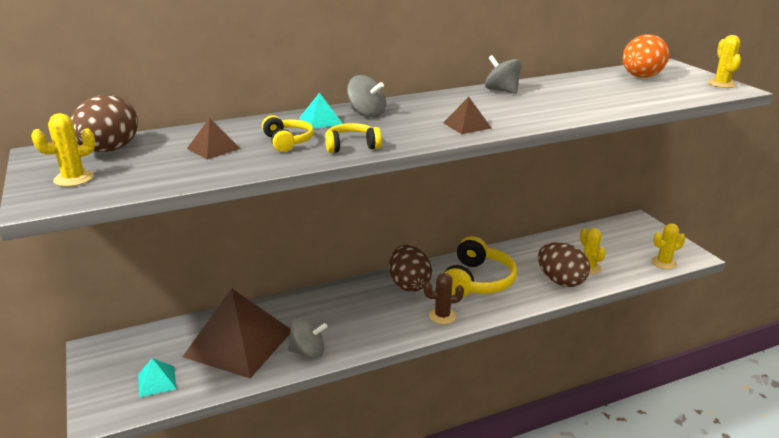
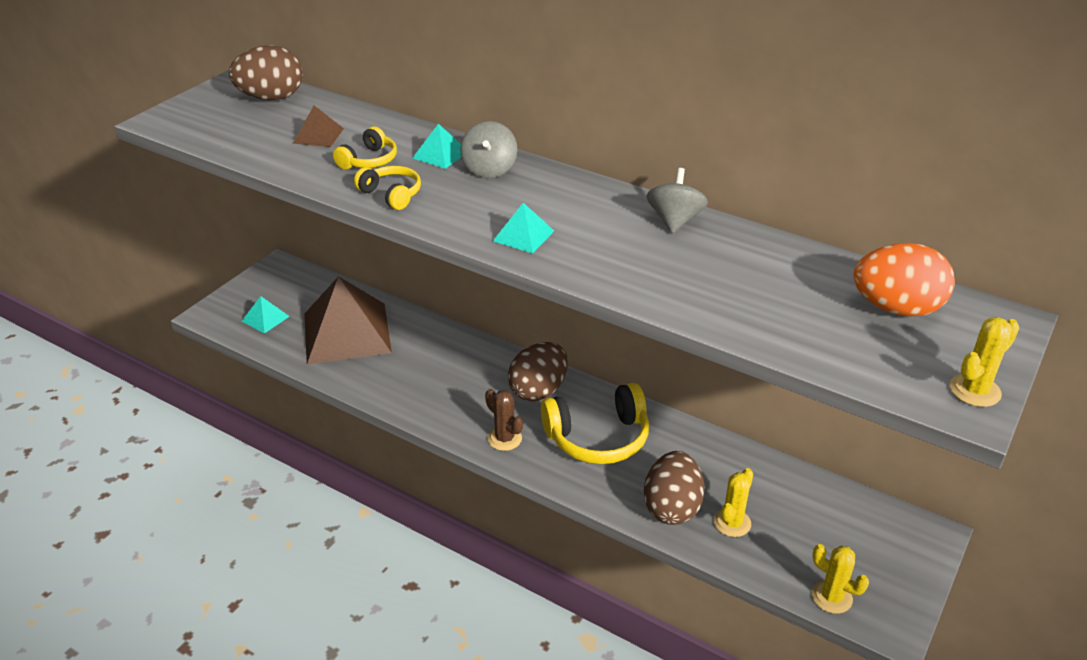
camera: 55 degrees right, 10 degrees up
(74, 179) = (206, 112): yellow cactus -> none
(308, 352) = (368, 378): grey spinning top -> none
(467, 125) = (523, 235): brown pyramid -> turquoise pyramid

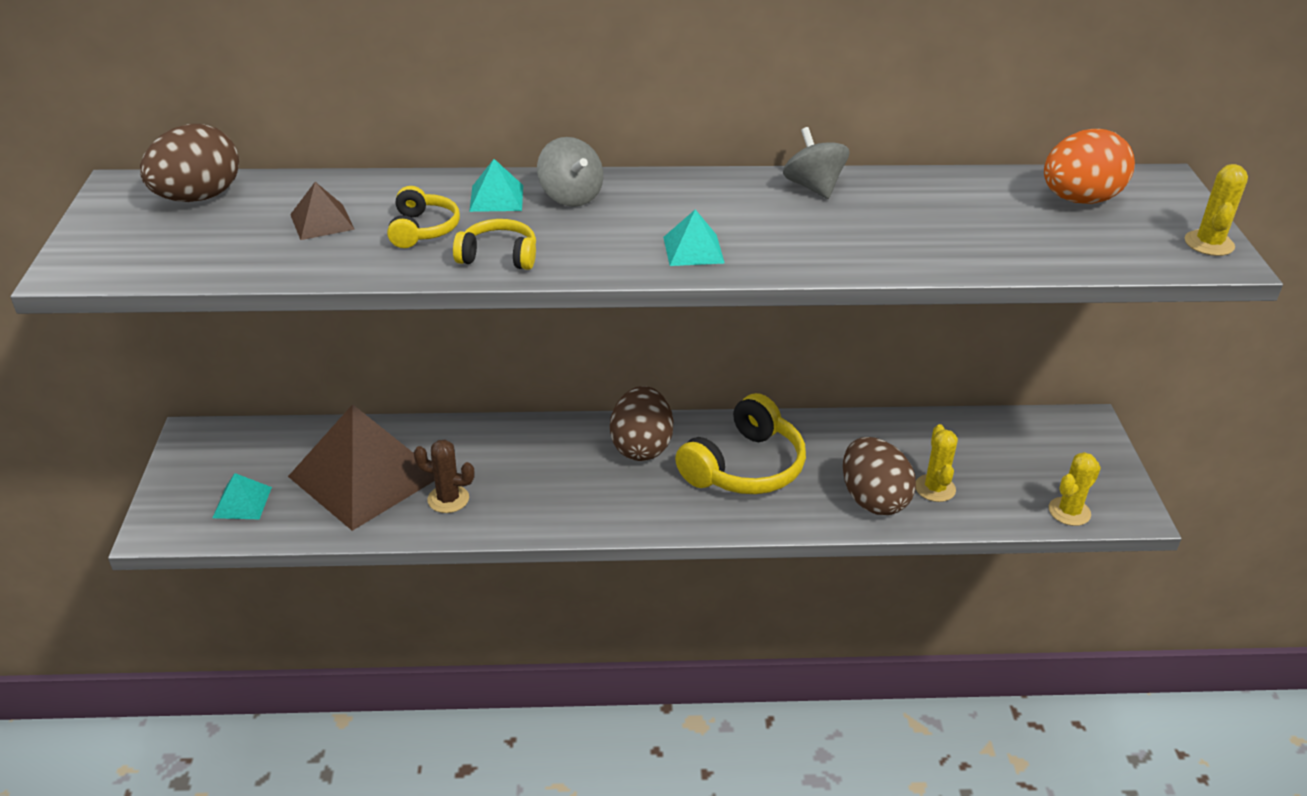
camera: 35 degrees left, 0 degrees up
(504, 439) = (656, 509): brown cactus -> brown cactus (448, 499)
(832, 597) = (1069, 511): yellow cactus -> yellow cactus turned 45 degrees counterclockwise

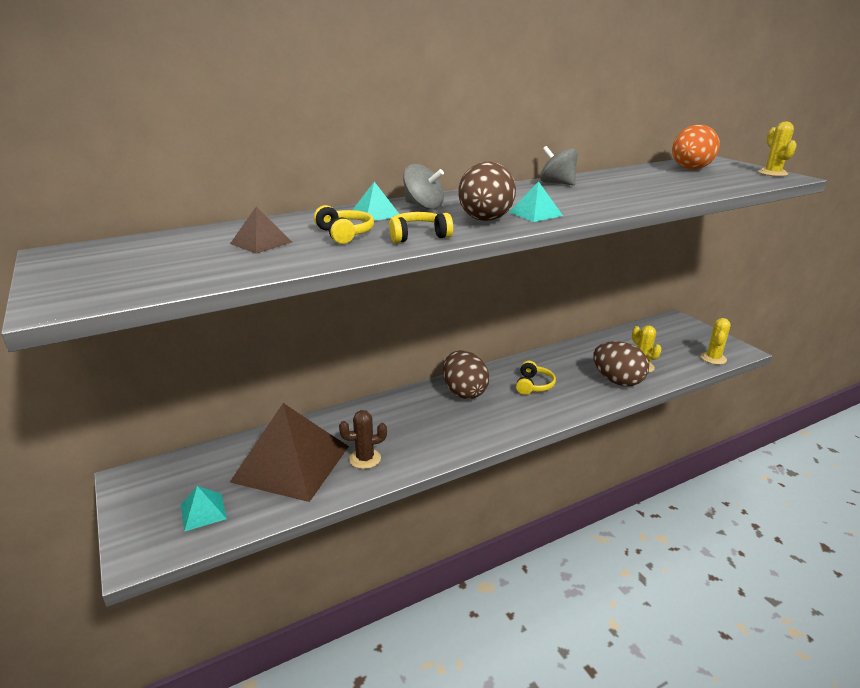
camera: 25 degrees left, 10 degrees down
(198, 197) = (138, 248): brown egg -> brown egg (485, 220)
(745, 467) = (533, 385): yellow headphones -> yellow headphones, size x0.53

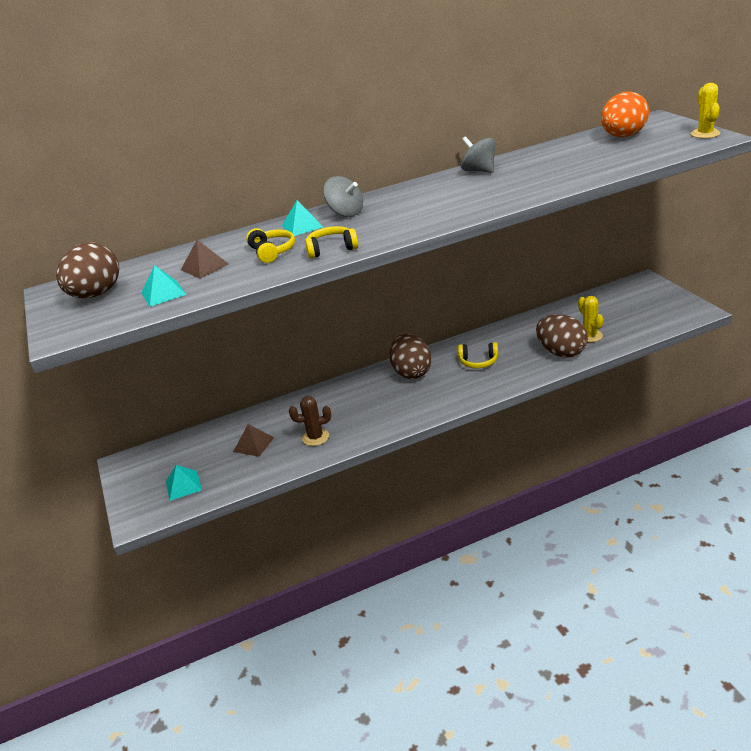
camera: 10 degrees right, 5 degrees up
(291, 463) = (253, 444): brown pyramid -> brown pyramid, size x0.42
(485, 220) = (394, 225): brown egg -> brown egg (96, 295)
(533, 385) = (478, 362): yellow headphones -> yellow headphones turned 75 degrees clockwise
(535, 214) = (441, 213): turquoise pyramid -> turquoise pyramid (163, 293)
(713, 358) = (667, 322): yellow cactus -> none

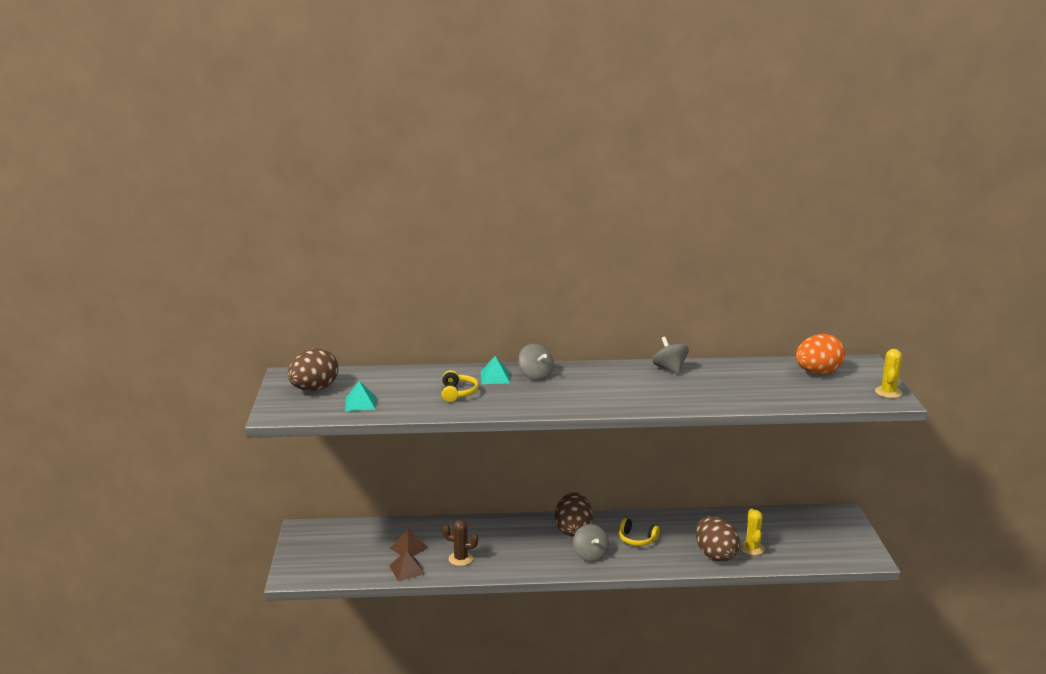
camera: 15 degrees right, 10 degrees down
(183, 485) = (338, 562): turquoise pyramid -> none
(204, 267) = (402, 390): brown pyramid -> brown pyramid (407, 570)
(331, 249) = (502, 405): yellow headphones -> none
(444, 391) = (590, 555): none -> grey spinning top

